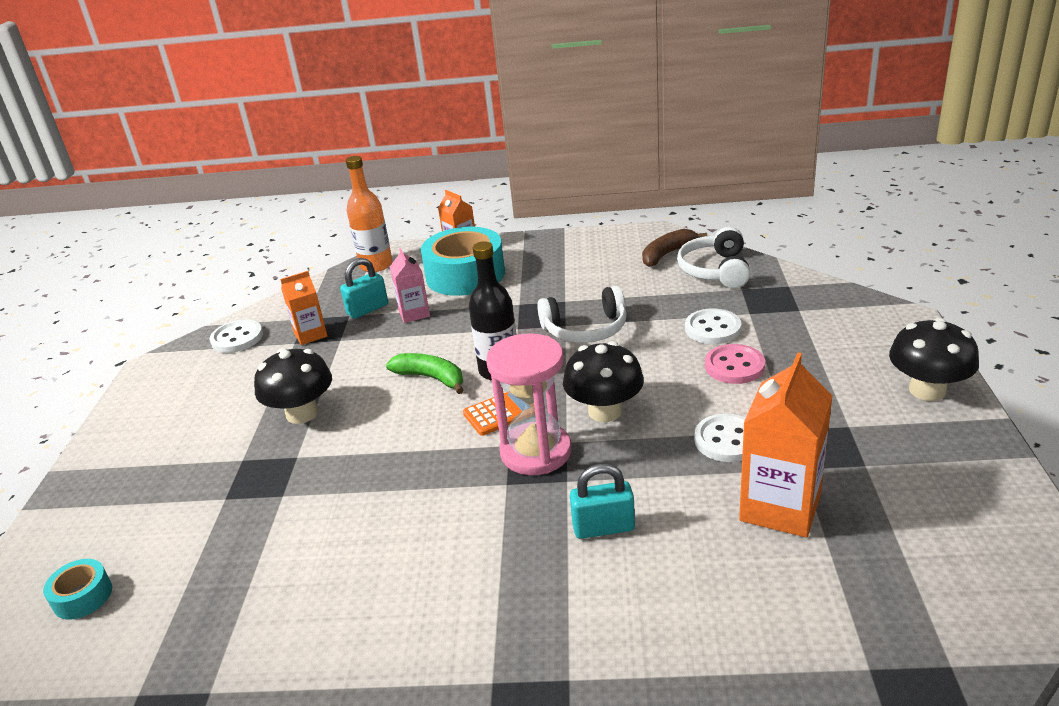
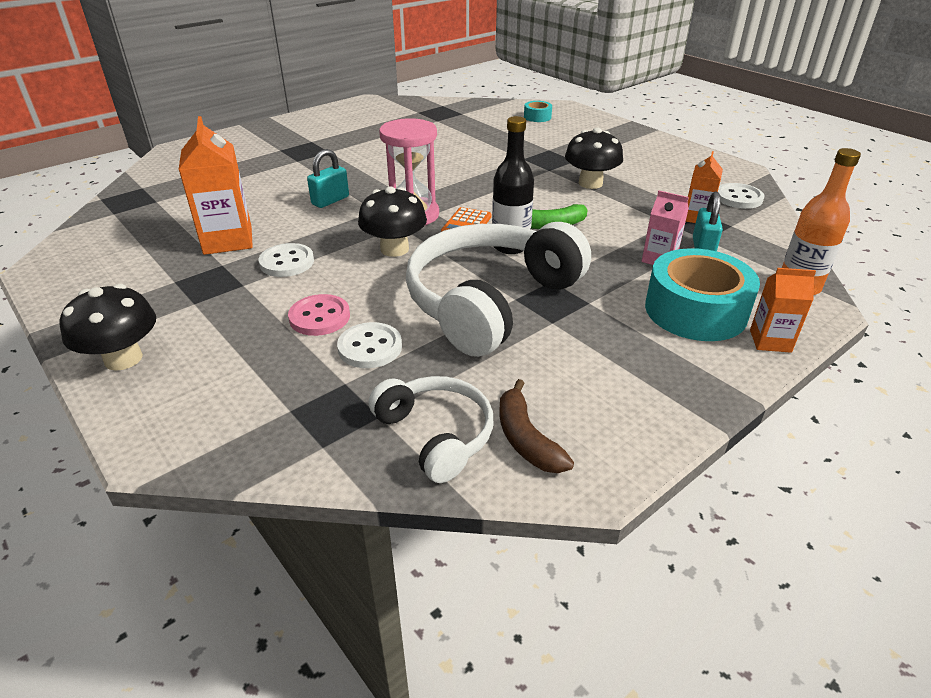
camera: 135 degrees right, 5 degrees up
(585, 329) = (491, 301): white headphones -> white headphones, size x1.87
(667, 254) = (526, 439): brown banana -> brown banana turned 150 degrees clockwise

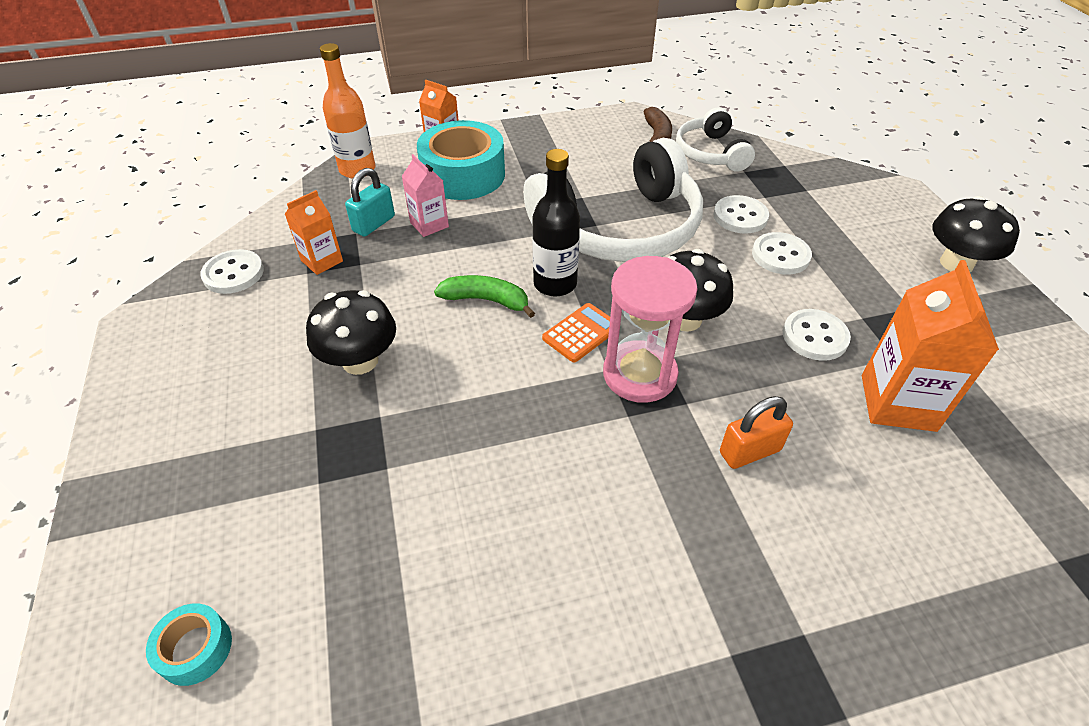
camera: 155 degrees left, 10 degrees up
(319, 317) = (780, 255): pink button -> white button
(330, 200) = (749, 451): turquoise padlock -> orange padlock

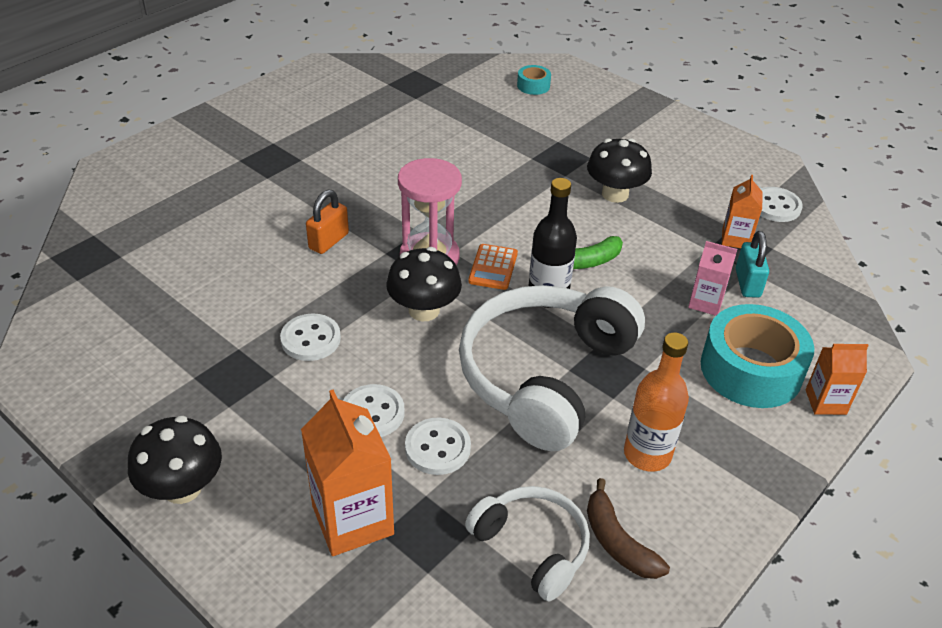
camera: 145 degrees right, 5 degrees down
(357, 169) = (846, 329): orange bottle -> orange bottle (647, 454)
(898, 402) = (231, 312): orange carton -> orange carton (352, 520)

